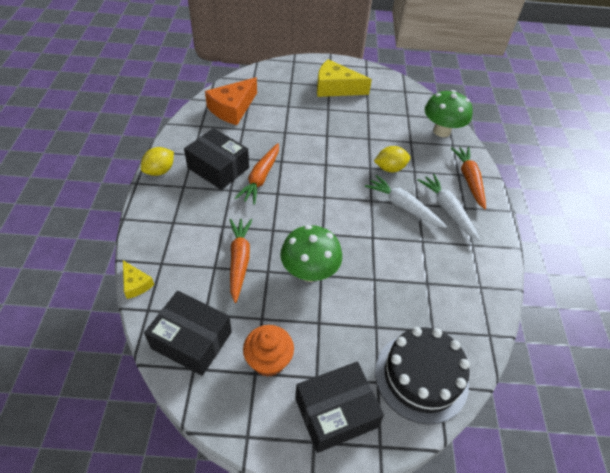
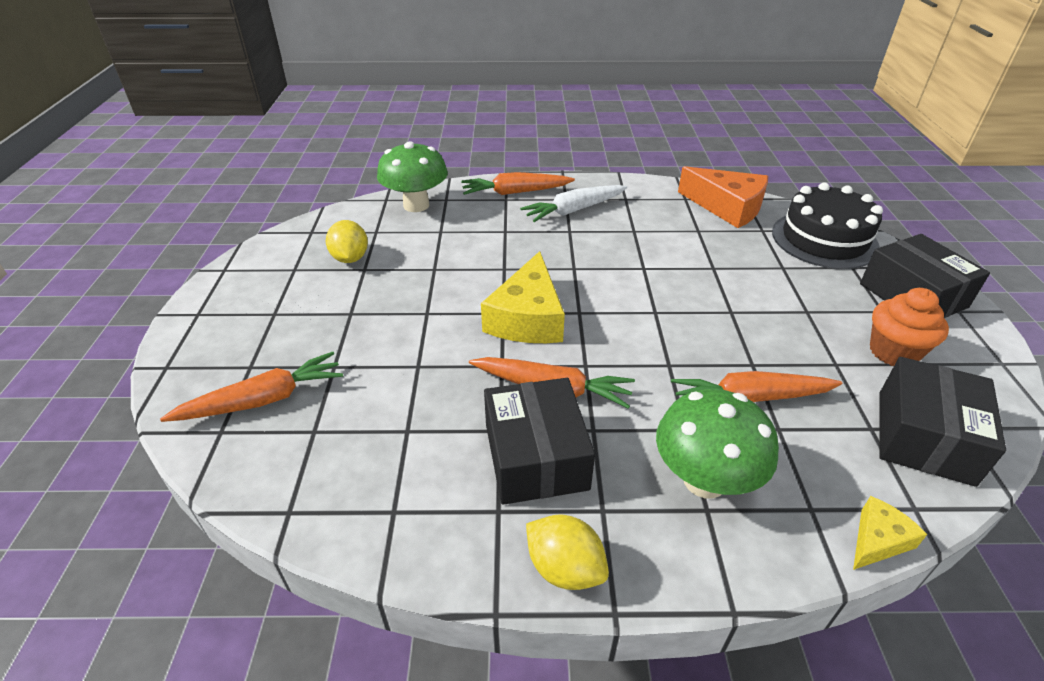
camera: 90 degrees left, 10 degrees down
(218, 168) = (536, 456): black box -> black box turned 45 degrees counterclockwise
(232, 108) = (331, 457): orange cheese -> orange cheese (727, 207)
(269, 88) = (263, 400): none -> orange carrot
(309, 272) = (732, 322): green mushroom -> green mushroom (704, 480)
(335, 88) = (284, 305): yellow cheese -> yellow cheese (527, 318)
(390, 168) = (503, 250): yellow lemon -> yellow lemon (350, 258)
(403, 206) = (578, 242): white carrot -> none

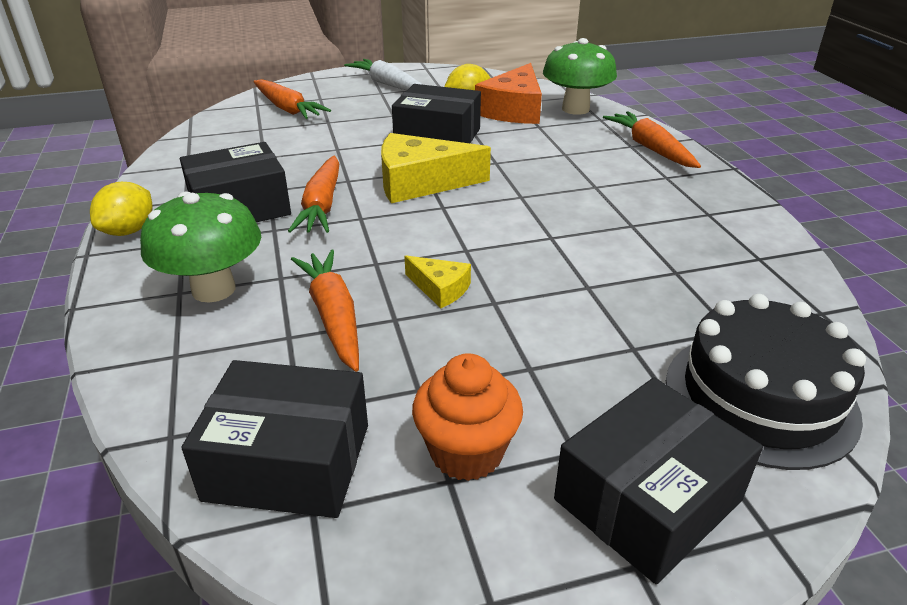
camera: 75 degrees right, 5 degrees down
(429, 292) = (437, 137): none -> black box
(574, 210) = (644, 184): white carrot -> white carrot (387, 84)
(727, 207) = (770, 295): orange cheese -> orange cheese (513, 110)
(878, 540) = (130, 400): yellow cheese -> yellow cheese (440, 289)

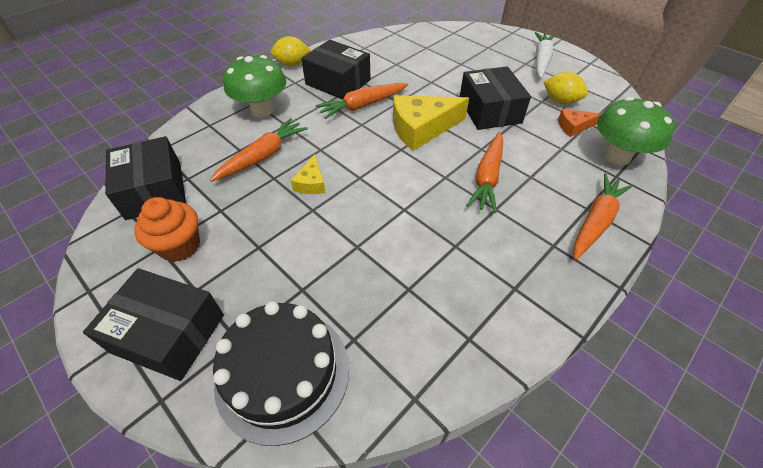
camera: 60 degrees right, 15 degrees up
(287, 109) = (460, 43): orange carrot -> orange carrot (487, 177)
(420, 182) = (421, 128): yellow cheese -> yellow cheese turned 75 degrees counterclockwise
(513, 110) = (573, 127): orange cheese -> orange cheese, size x0.51

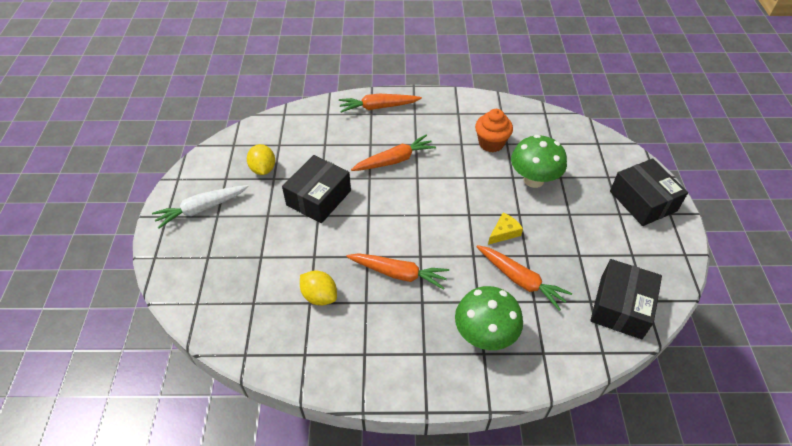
camera: 135 degrees left, 0 degrees up
(180, 246) = (618, 246): orange cupcake -> orange cupcake (491, 143)
(263, 156) = (520, 280): orange carrot -> orange carrot turned 135 degrees counterclockwise
(282, 373) = (594, 152): black cake -> none
(292, 64) = (401, 387): yellow lemon -> yellow lemon (319, 296)
(338, 82) = (387, 320): black box -> none
(421, 128) = (384, 219): yellow cheese -> none
(573, 127) = (292, 149): orange cheese -> none
(617, 156) = (306, 120): green mushroom -> green mushroom (533, 180)

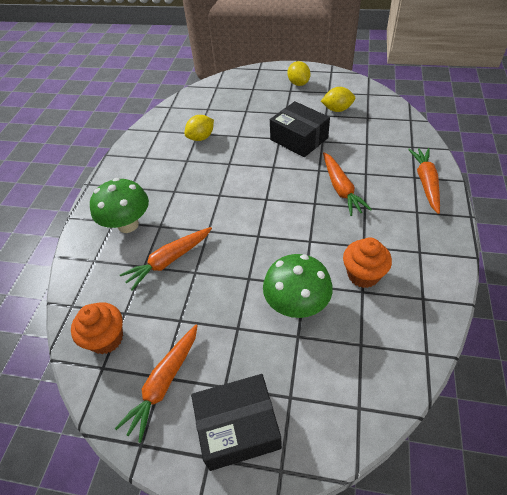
camera: 105 degrees right, 0 degrees up
(202, 209) = (298, 83): white carrot -> yellow lemon
(398, 274) = (206, 180): orange carrot -> orange carrot (164, 383)
(504, 232) = (228, 259): yellow cheese -> none
(621, 307) = (106, 338): black box -> orange cupcake

